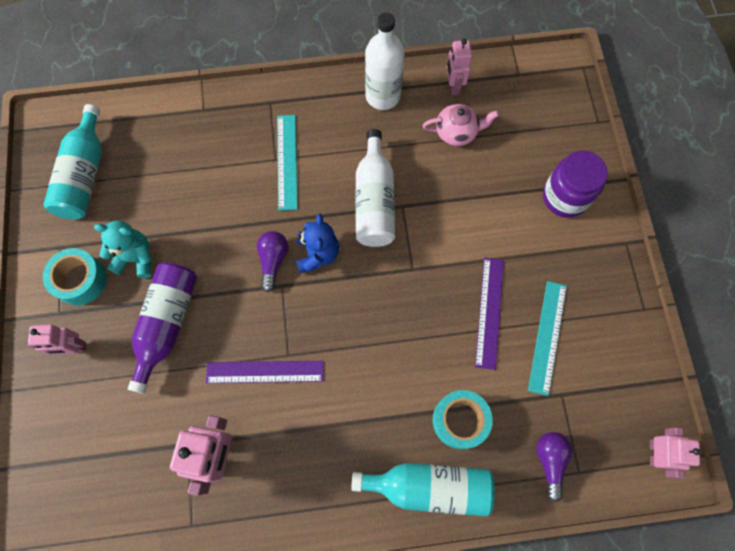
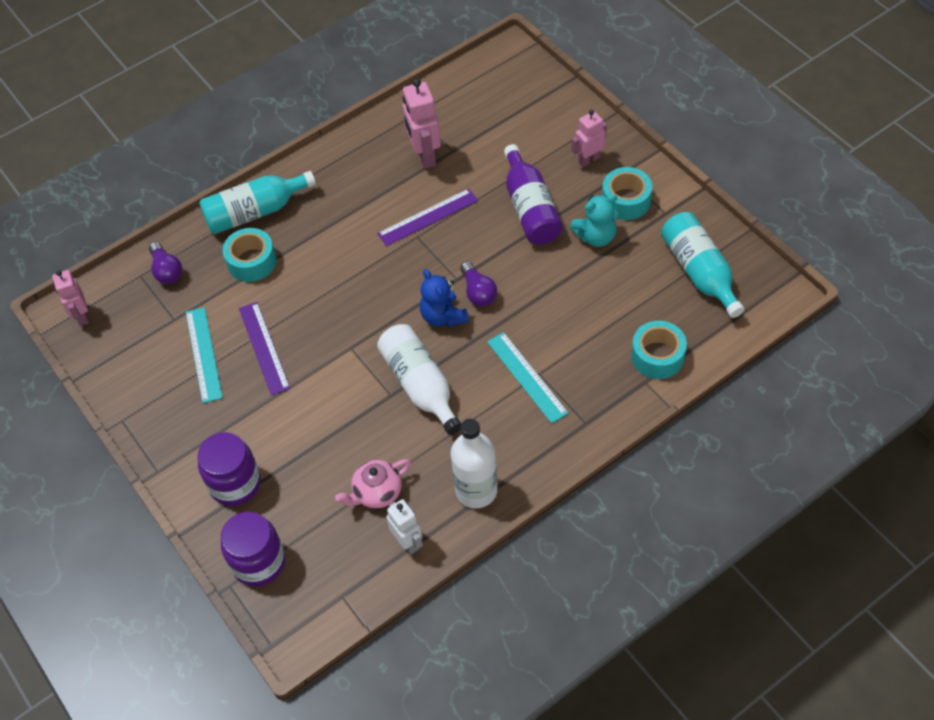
camera: 155 degrees right, 15 degrees down
(178, 123) = (657, 356): none -> turquoise tape
(453, 86) = (408, 542): pink robot -> white robot
(570, 127) = (258, 562): none -> purple jar

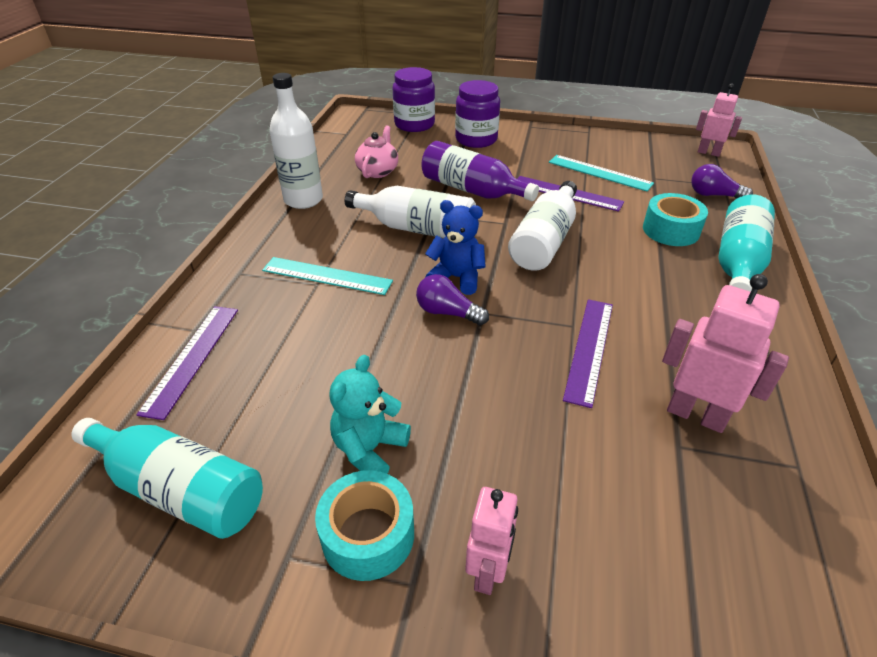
camera: 135 degrees right, 15 degrees down
(347, 310) = (545, 241): none -> white bottle
(408, 542) = (329, 163): white robot -> none
(530, 208) = (491, 432): purple bottle -> purple bottle (472, 190)
(657, 356) = (192, 358): turquoise tape -> purple ruler

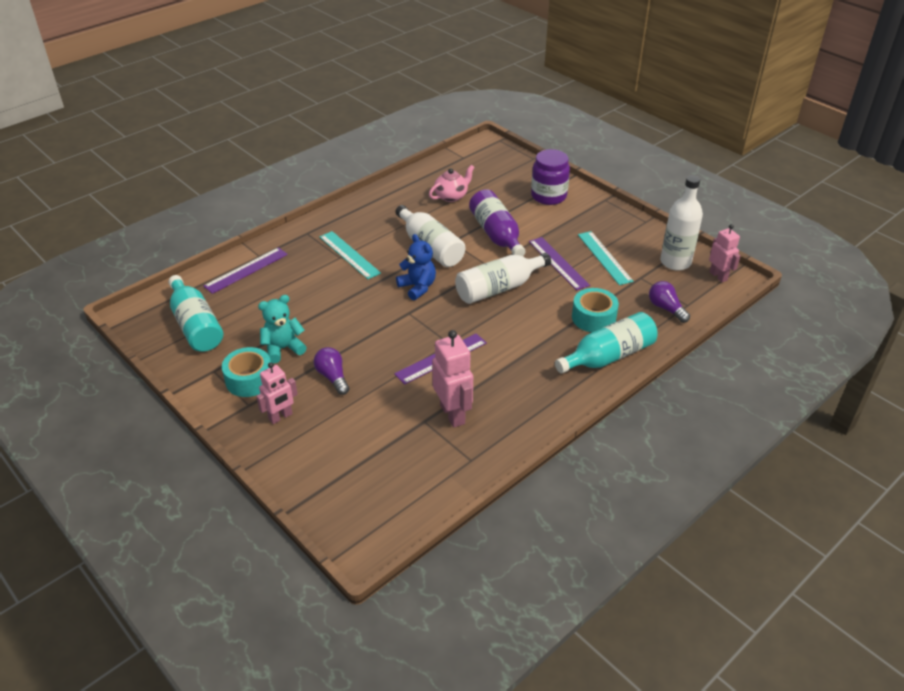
camera: 35 degrees right, 0 degrees up
(303, 200) = (384, 199): white bottle -> white bottle (675, 262)
(414, 124) = (519, 167): purple jar -> none
(447, 312) = (389, 304): purple light bulb -> purple light bulb (333, 377)

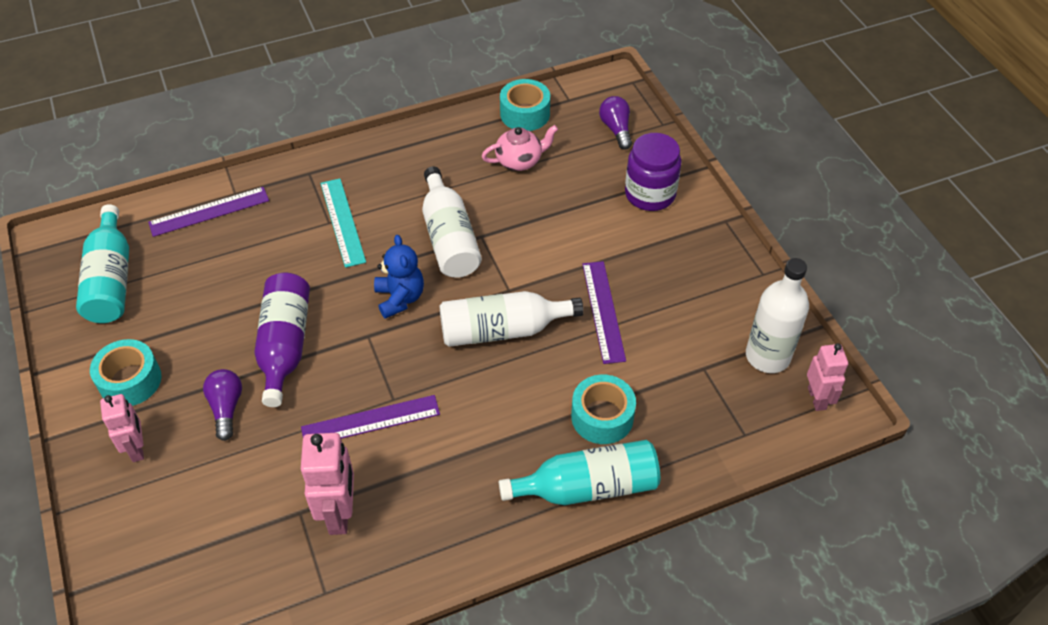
camera: 20 degrees right, 10 degrees up
(280, 417) = (137, 448): pink robot -> pink robot turned 90 degrees counterclockwise
(283, 348) = (191, 345): turquoise teddy bear -> none
(438, 170) = (525, 114): none -> turquoise tape
(496, 235) = (545, 241): purple bottle -> purple bottle (285, 345)
(604, 257) = (671, 320): turquoise ruler -> none
(666, 308) = (711, 431): purple light bulb -> purple light bulb (616, 129)

